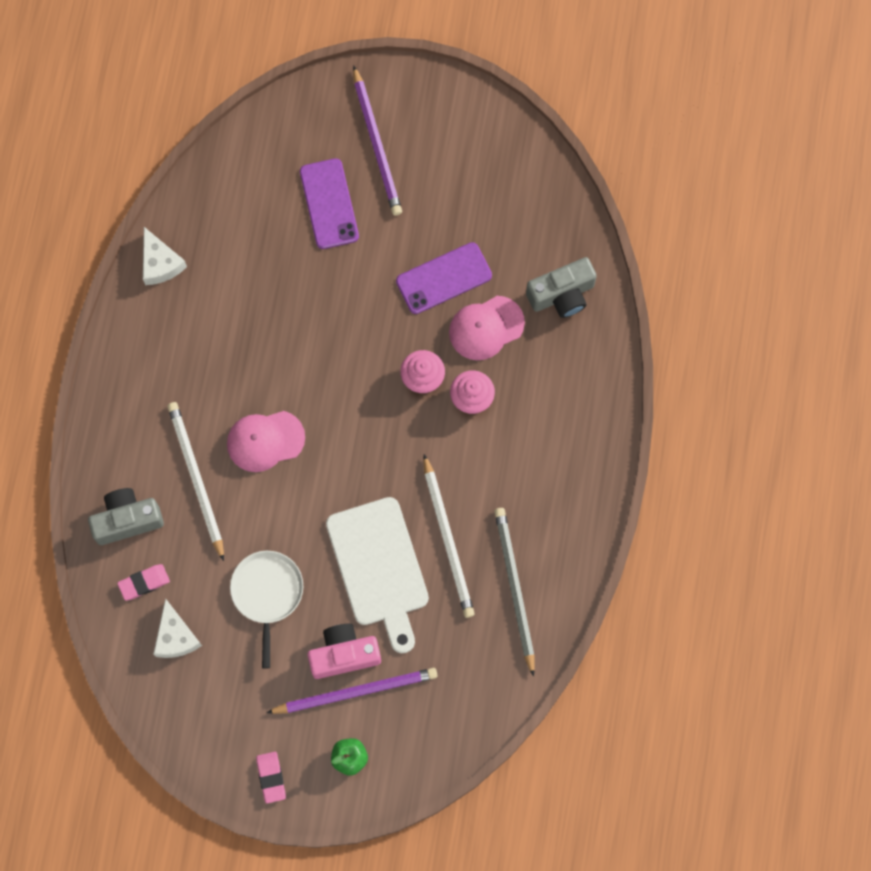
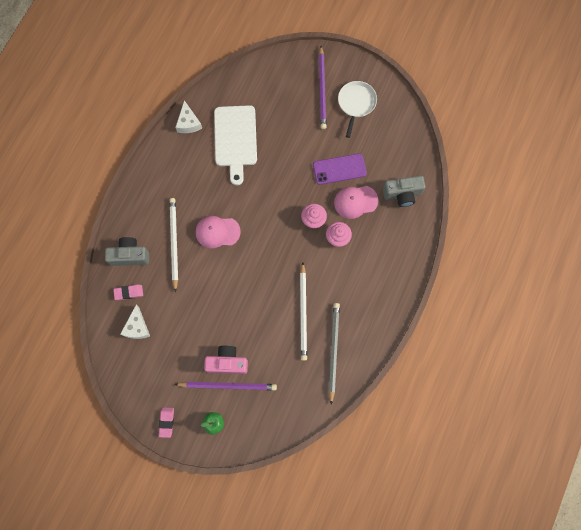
camera: 15 degrees right, 0 degrees up
(267, 593) = (194, 316): white pan -> white pan (356, 103)
(329, 204) = (288, 114): purple phone -> none
(379, 567) = (260, 318): white cutting board -> white cutting board (235, 139)

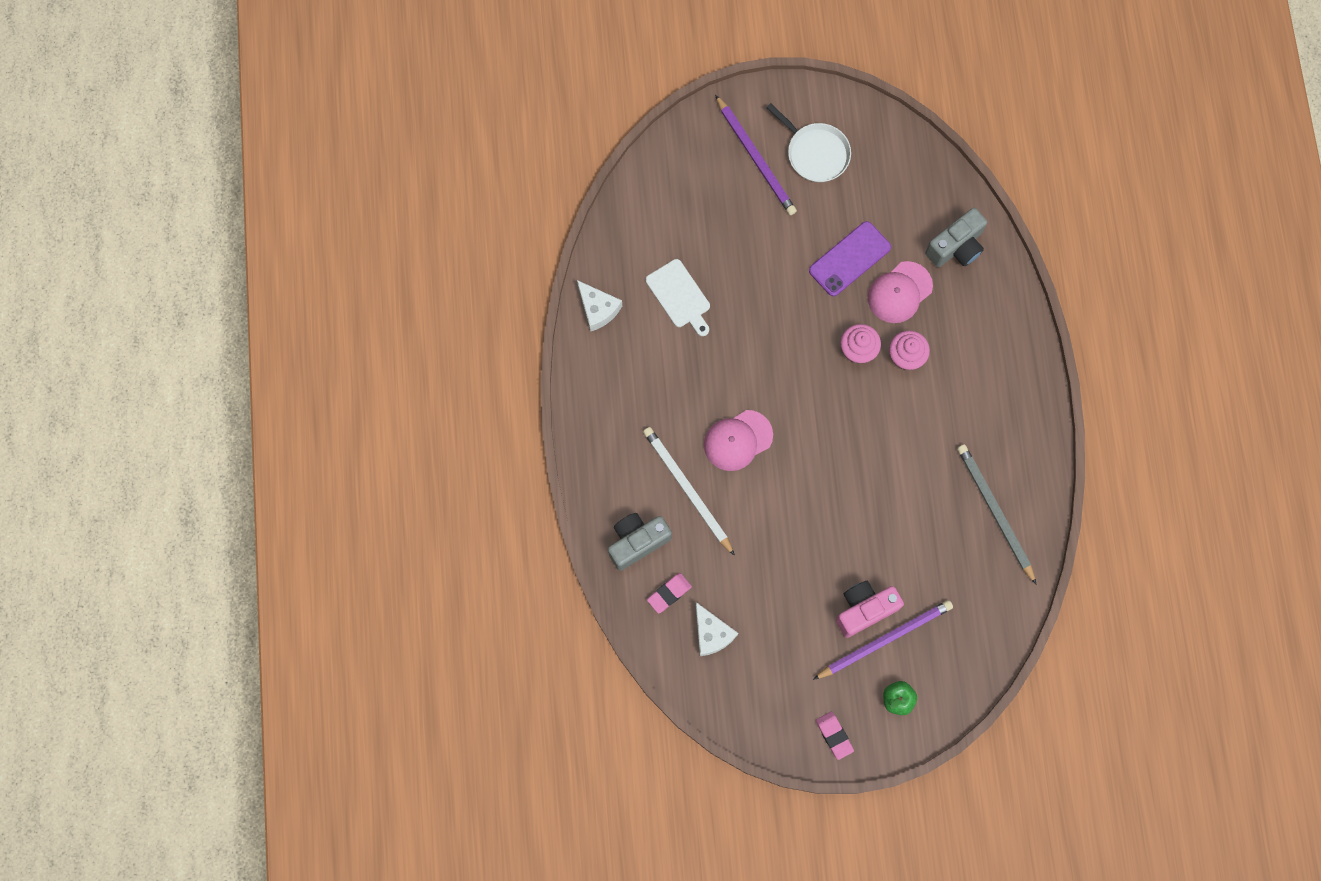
camera: 30 degrees left, 0 degrees up
(235, 139) = (679, 296): white cutting board -> white cutting board, size x0.61
(303, 313) = (923, 484): white pencil -> none
(356, 103) = (815, 153): white pan -> white pan turned 150 degrees clockwise

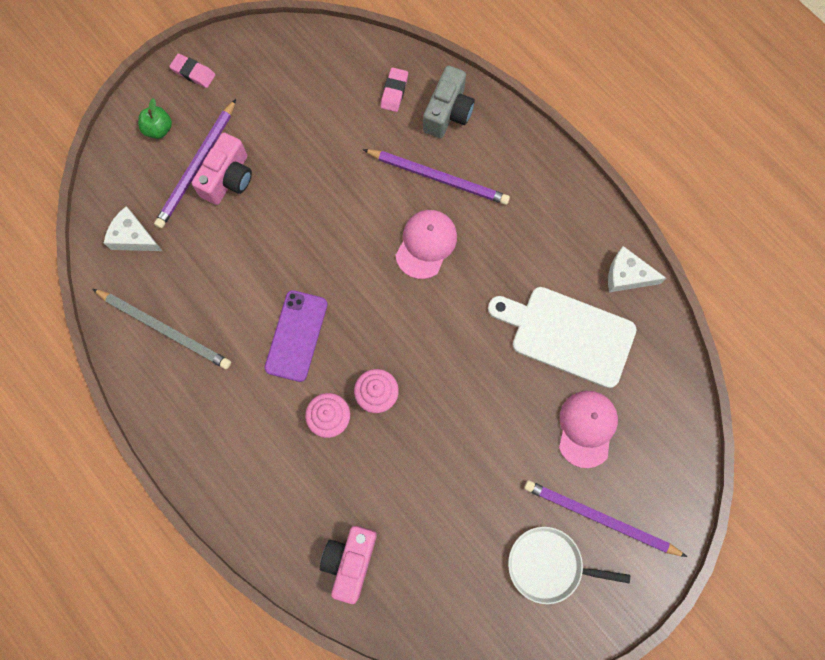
camera: 145 degrees right, 0 degrees up
(679, 296) = (567, 335): white cutting board -> white cutting board, size x1.63
(687, 489) = (438, 178): white pencil -> purple pencil
(711, 633) = (340, 84): white cheese -> white cheese (133, 237)
(849, 259) = (442, 477): purple phone -> purple phone (296, 336)
(899, 292) = (375, 476): pink cap -> pink cap (586, 428)
(956, 247) = (350, 561): grey camera -> pink camera

